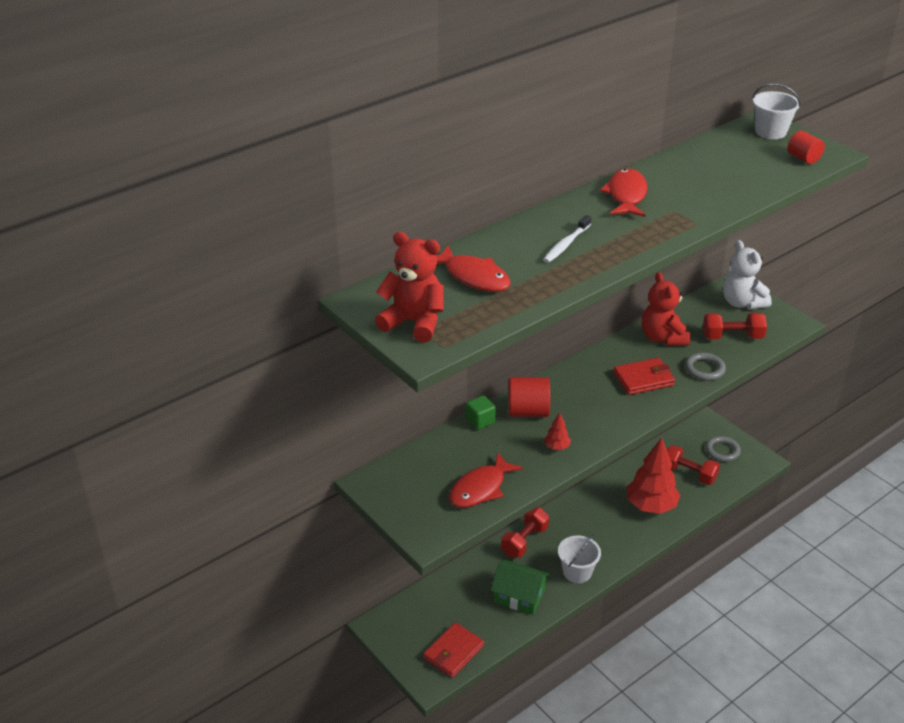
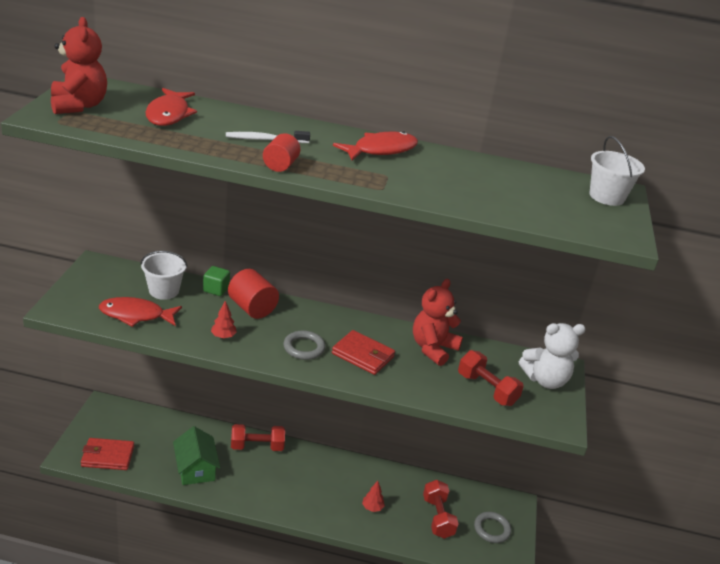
camera: 45 degrees right, 5 degrees down
(577, 572) = (251, 492): white bucket -> white bucket (164, 291)
(651, 506) = (372, 508): red tree -> red tree, size x0.42
(704, 369) = (419, 386): grey ring -> grey ring (304, 348)
(742, 303) = (545, 380): white teddy bear -> white teddy bear turned 120 degrees counterclockwise
(803, 158) = (587, 222): red cylinder -> red cylinder (280, 165)

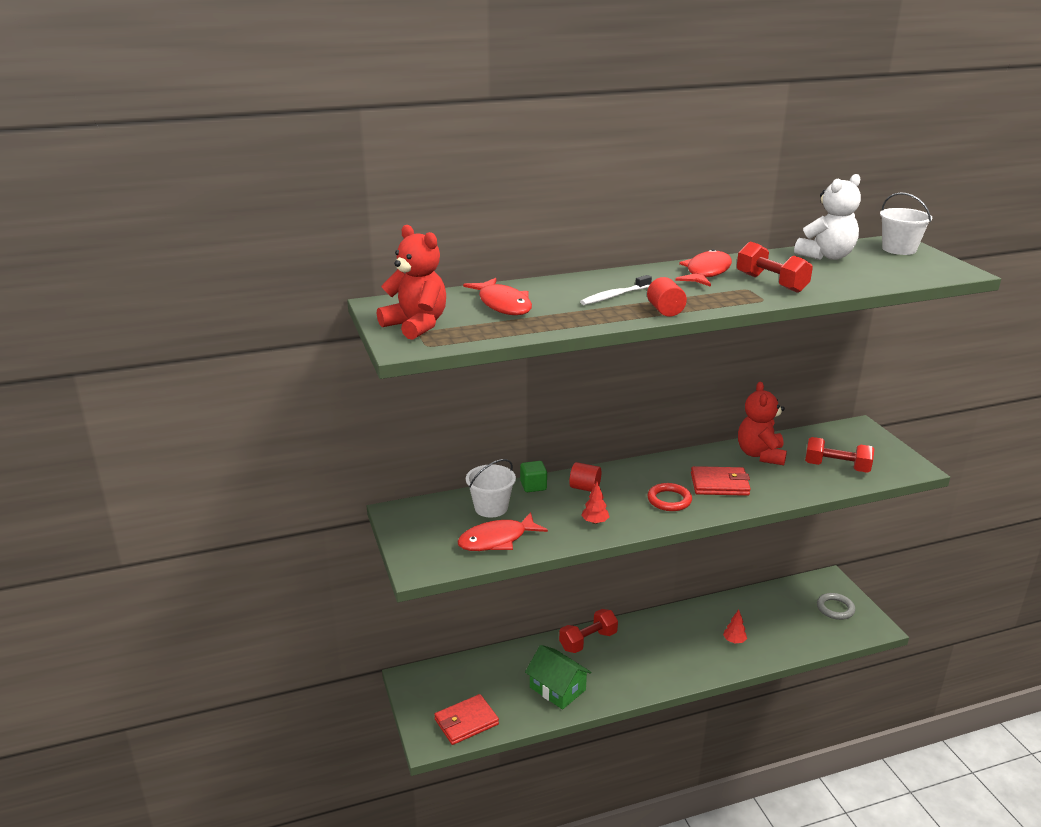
camera: 25 degrees left, 5 degrees down
(252, 308) = (585, 488): red cylinder -> red cylinder, size x0.64
(304, 348) = (669, 500): grey ring -> red ring
(437, 517) = (789, 621): red dumbbell -> red dumbbell (771, 283)
(545, 380) = (863, 441): white teddy bear -> white teddy bear (826, 256)

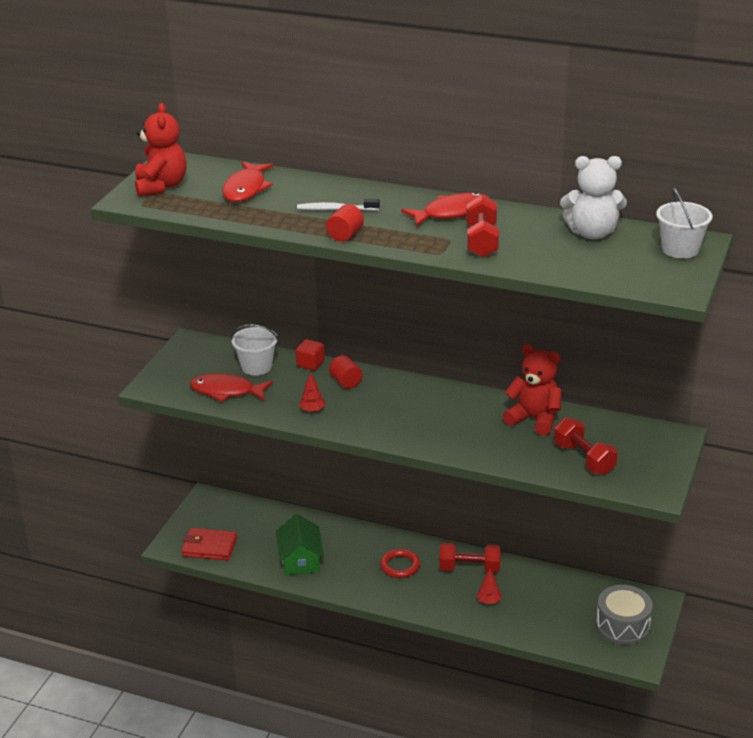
camera: 40 degrees right, 5 degrees up
(533, 486) = (310, 364): green cube -> red cube
(588, 641) = (368, 539): red dumbbell -> red dumbbell (469, 568)
(669, 500) = (394, 420): red ring -> red ring (400, 566)
(719, 484) = (455, 426): red wallet -> none
(760, 455) = (534, 419): red teddy bear -> red teddy bear turned 75 degrees clockwise
(835, 608) = (622, 625): grey ring -> grey drum

